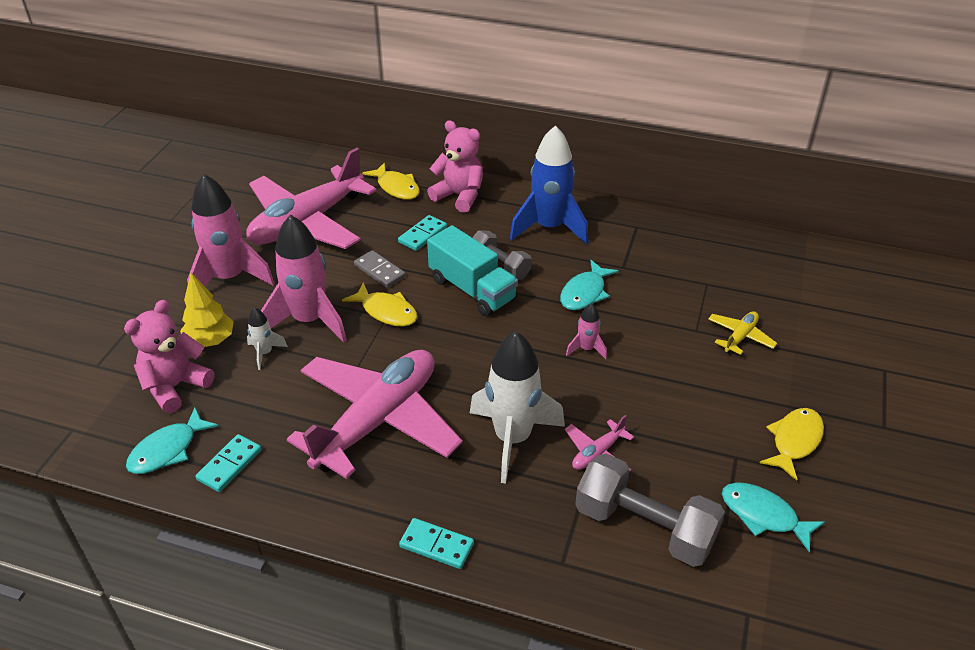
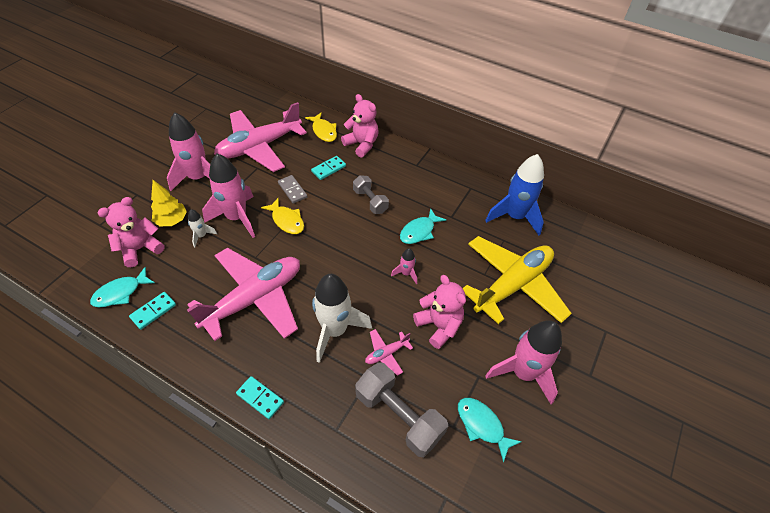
camera: 10 degrees right, 10 degrees up
(472, 289) = (346, 215): turquoise truck -> none
(549, 228) = (412, 178): blue rocket -> blue rocket (514, 217)
(657, 405) = (439, 326): none -> pink teddy bear
(740, 337) = (512, 285): yellow plane -> yellow plane, size x2.46
(794, 441) = (523, 373): yellow fish -> pink rocket

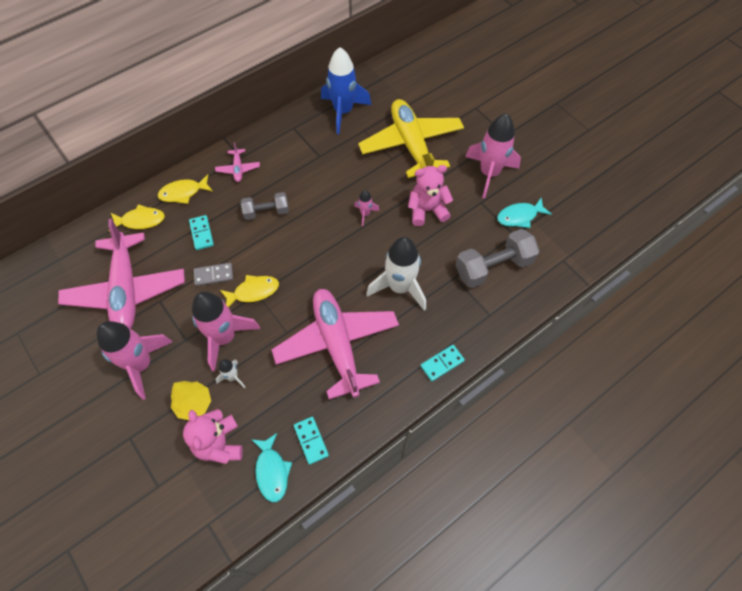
camera: 65 degrees left, 10 degrees up
(362, 144) = (183, 193): pink teddy bear -> yellow fish
(386, 353) = (437, 256): pink plane -> pink plane (238, 169)
(419, 231) = (324, 187): turquoise fish -> none

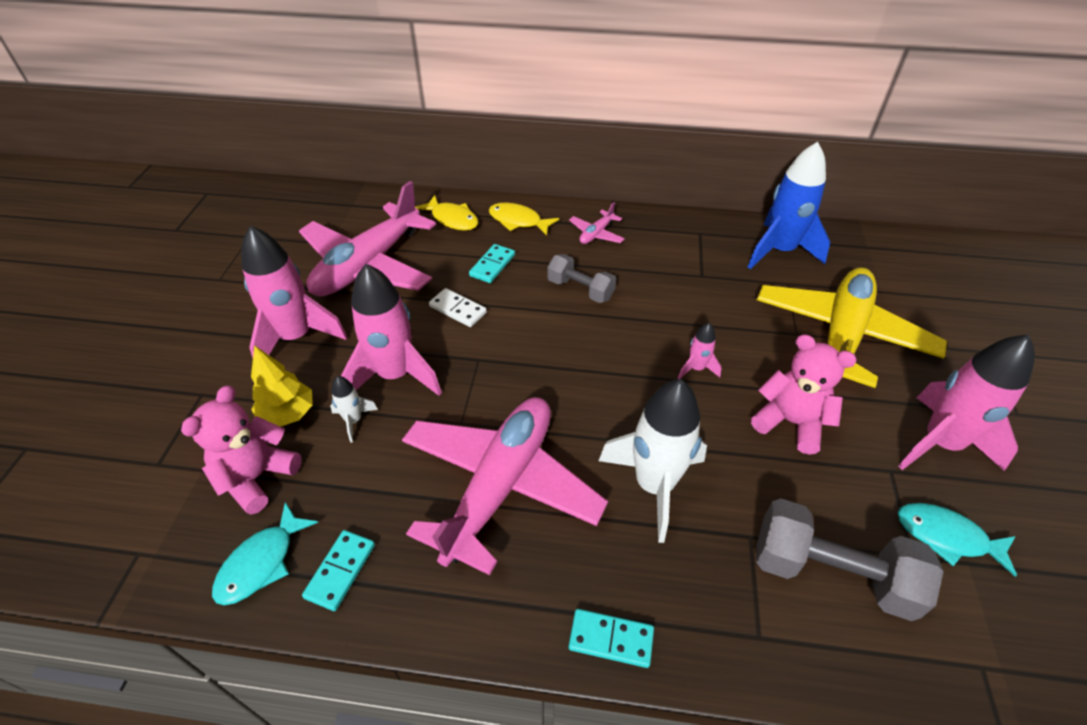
camera: 45 degrees right, 15 degrees down
(214, 275) = (457, 309): grey domino -> white domino
(253, 291) = (477, 354): yellow fish -> none

